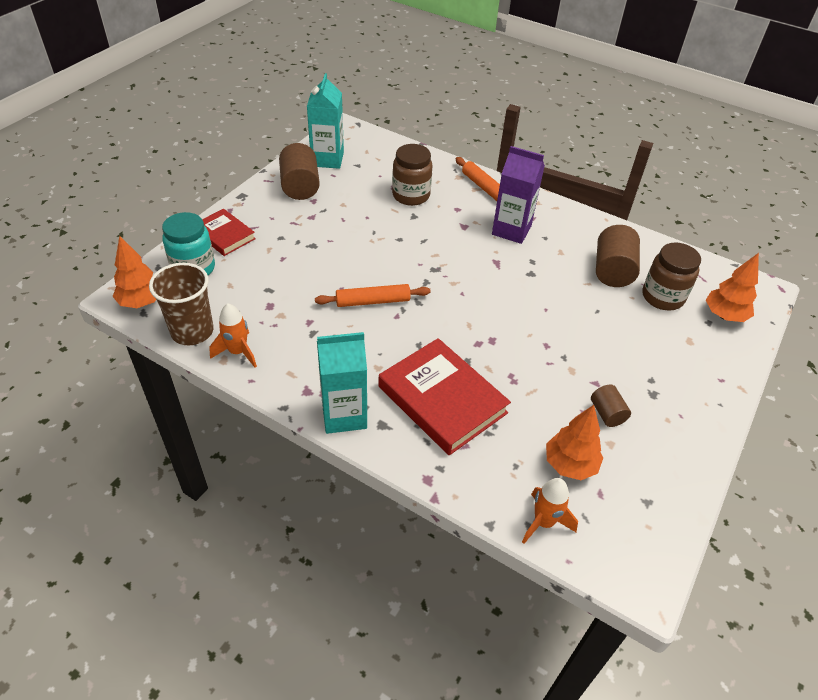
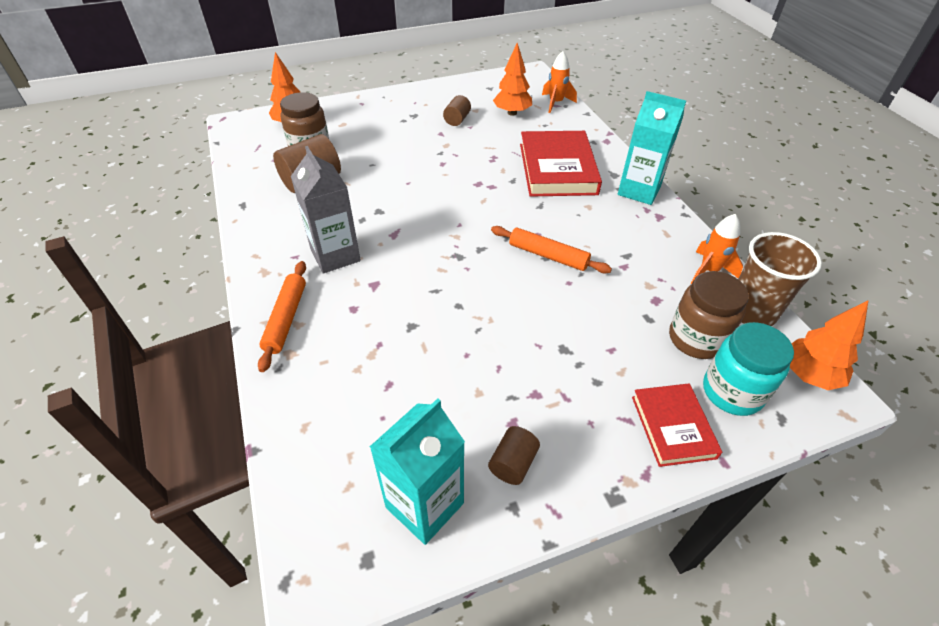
camera: 140 degrees left, 0 degrees up
(300, 186) = (513, 463): brown cylinder -> brown cylinder, size x0.56
(411, 195) = (381, 357): brown jar -> brown jar (696, 339)
(511, 230) = (335, 255): purple carton -> grey carton

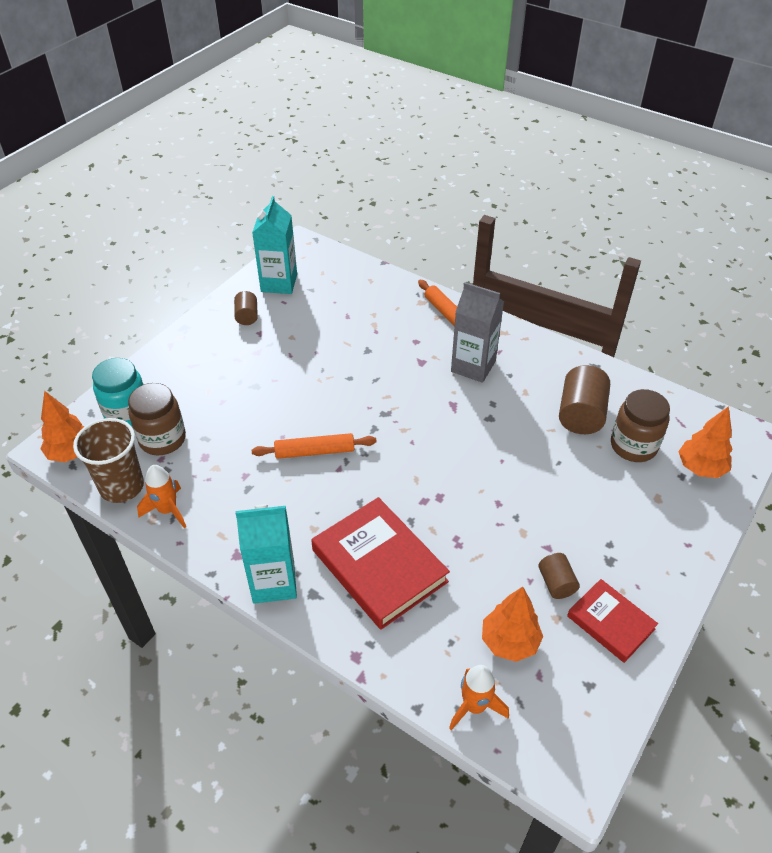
camera: 145 degrees right, 0 degrees up
(672, 427) = (162, 375): red book -> red book (610, 622)

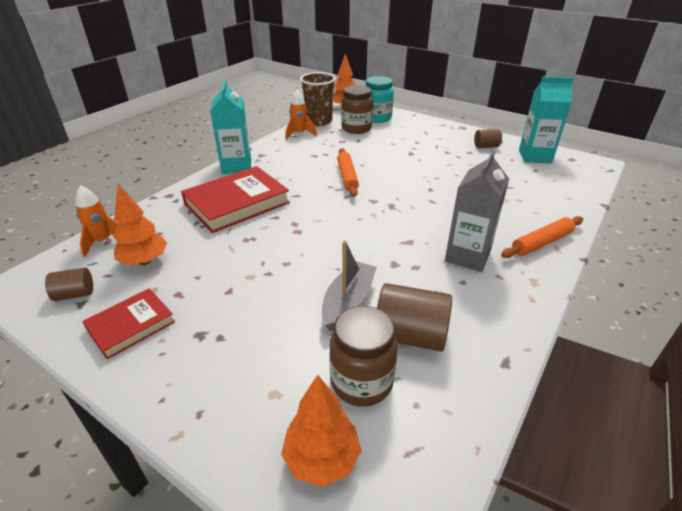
camera: 90 degrees right, 10 degrees down
(548, 453) = (348, 302): none -> grey boat
(556, 583) = (188, 293): brown cylinder -> brown cylinder (75, 294)

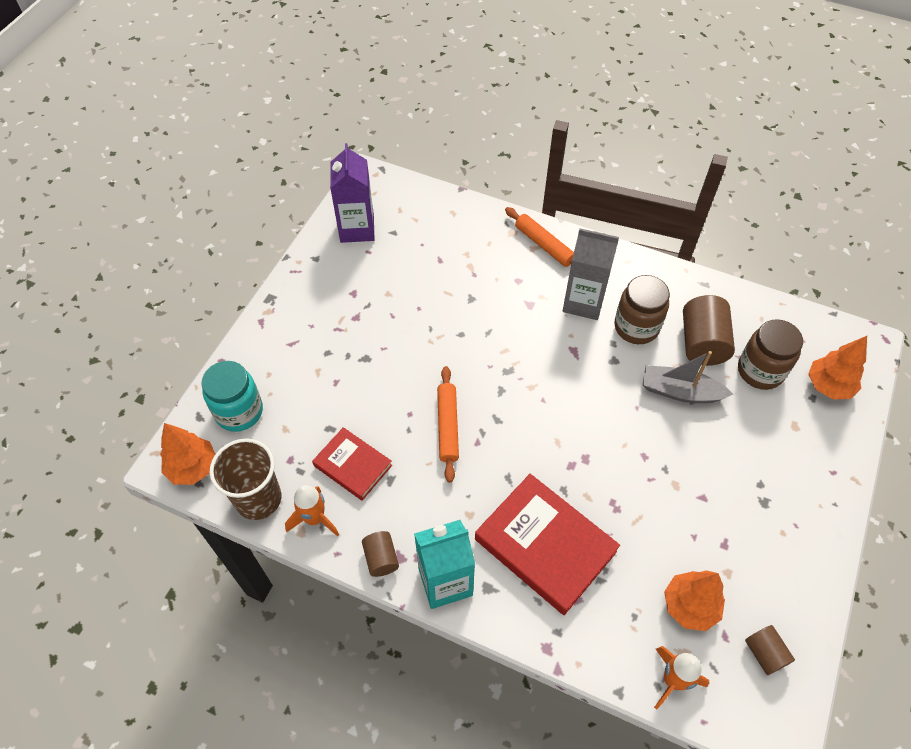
camera: 100 degrees left, 20 degrees up
(131, 325) = (779, 568): red book -> red book (353, 465)
(347, 176) = (447, 426): orange rolling pin -> orange rolling pin turned 75 degrees counterclockwise
(356, 128) = (285, 436): brown jar -> brown jar (636, 327)
(486, 146) = (334, 275): brown cylinder -> brown cylinder (381, 558)
(535, 156) = (357, 229): turquoise carton -> purple carton

